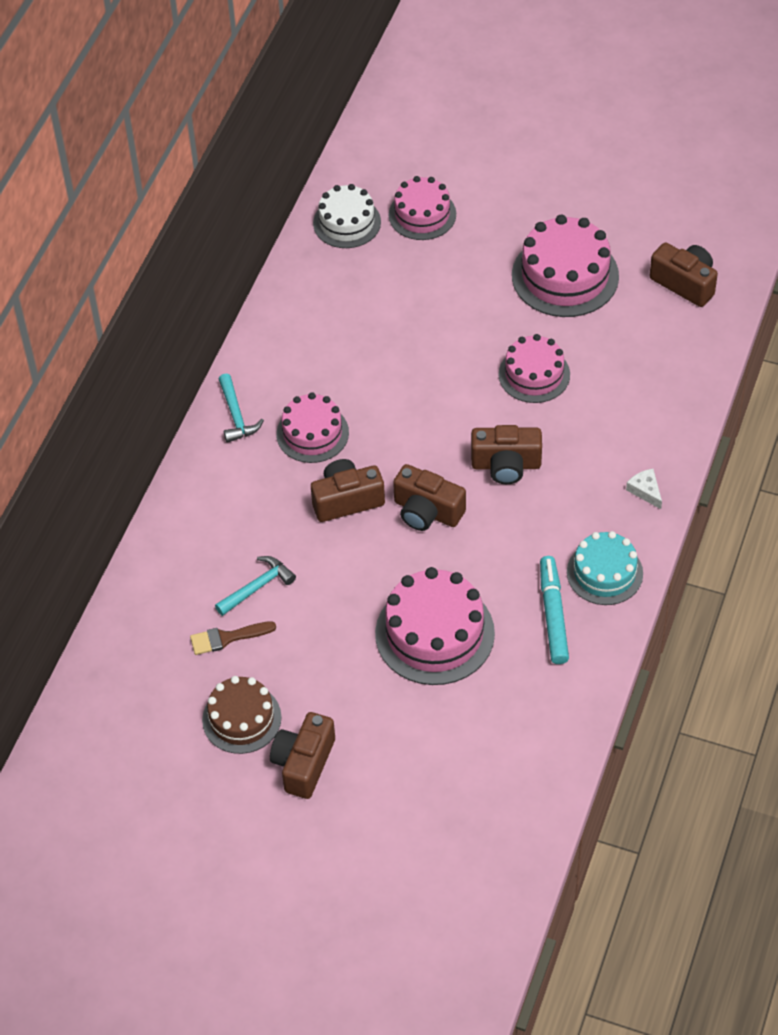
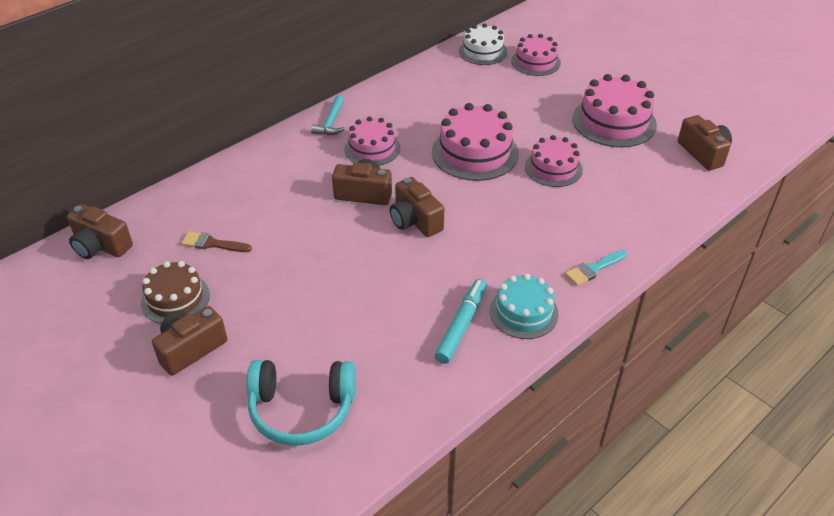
camera: 25 degrees right, 10 degrees down
(257, 587) = (260, 221): turquoise hammer -> none
(435, 633) = (360, 300): pink cake -> pink cake (475, 153)
(459, 771) = (302, 409): none -> turquoise headphones
(506, 465) = (494, 214): brown camera -> brown camera (100, 246)
(645, 491) = (593, 269): white cheese -> turquoise brush

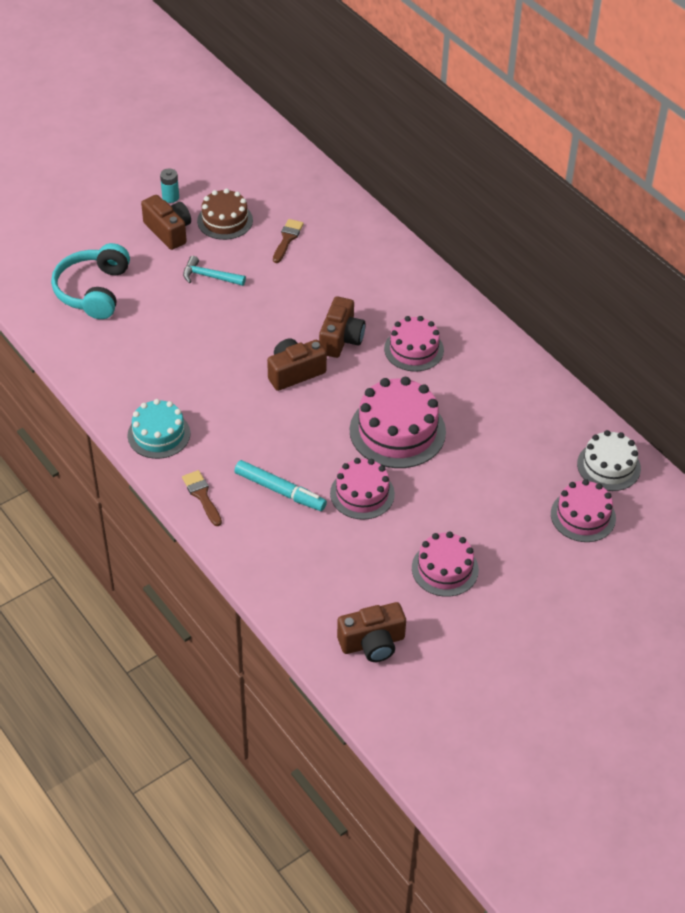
camera: 95 degrees right, 5 degrees up
(100, 246) = (296, 175): brown camera -> none
(124, 356) = (170, 197): none -> turquoise battery
(331, 122) = (463, 320): turquoise hammer -> turquoise hammer (209, 276)
(461, 325) = (154, 391): turquoise marker -> turquoise marker (280, 491)
(593, 269) = (202, 495): turquoise brush -> brown brush
(614, 121) = (445, 569): pink cake -> pink cake, size x0.65

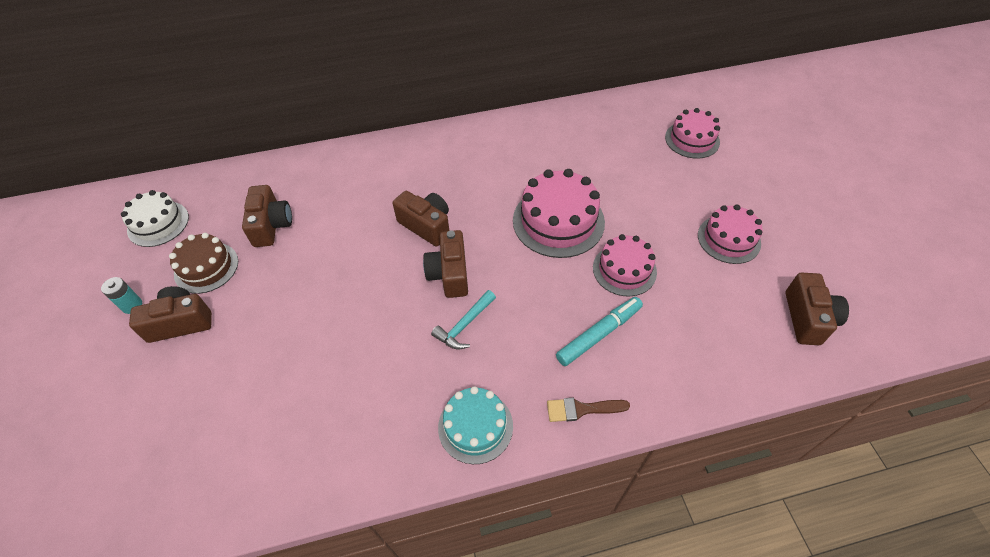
camera: 65 degrees left, 5 degrees up
(93, 291) = (213, 430): turquoise headphones -> none
(209, 276) = (274, 305): turquoise hammer -> turquoise hammer (464, 325)
(287, 239) = (271, 225): brown brush -> brown camera
(414, 349) = (468, 180): pink cake -> none
(608, 466) = (646, 111): white cake -> white cake (158, 223)

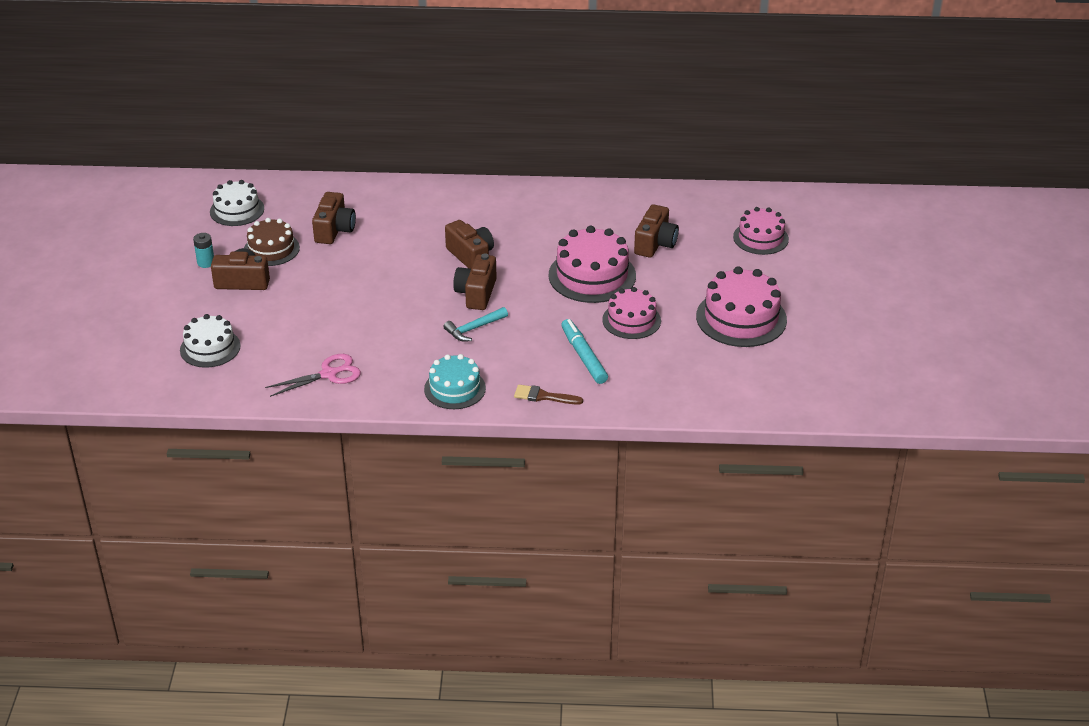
camera: 15 degrees right, 15 degrees down
(155, 442) = (210, 348): none -> white cake
(315, 446) = (328, 374): none -> pink scissors
(599, 334) = (583, 356): turquoise marker -> turquoise marker turned 90 degrees counterclockwise
(728, 239) = (741, 318): pink cake -> pink cake, size x1.54
(807, 318) = (771, 382): brown camera -> brown camera (655, 244)

